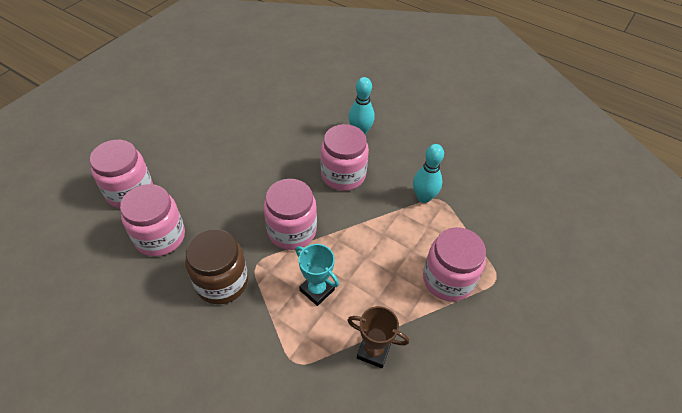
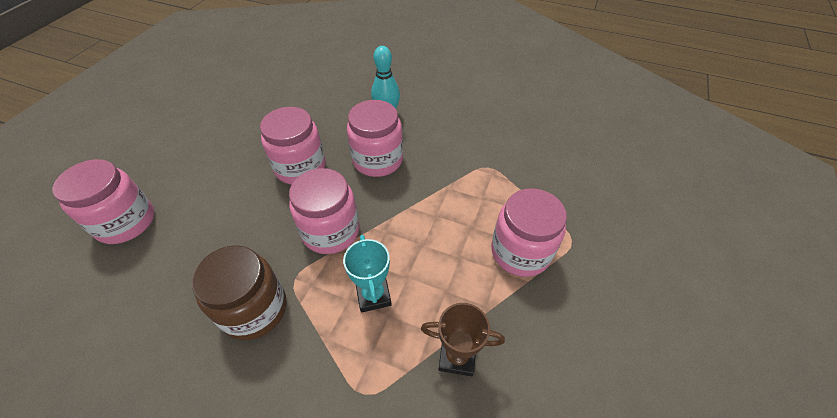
camera: 10 degrees left, 0 degrees up
(160, 237) = (169, 269): pink jar -> pink jar (300, 167)
(317, 290) = (373, 295): turquoise trophy -> turquoise trophy turned 45 degrees clockwise
(423, 197) = (470, 168): turquoise bowling pin -> none

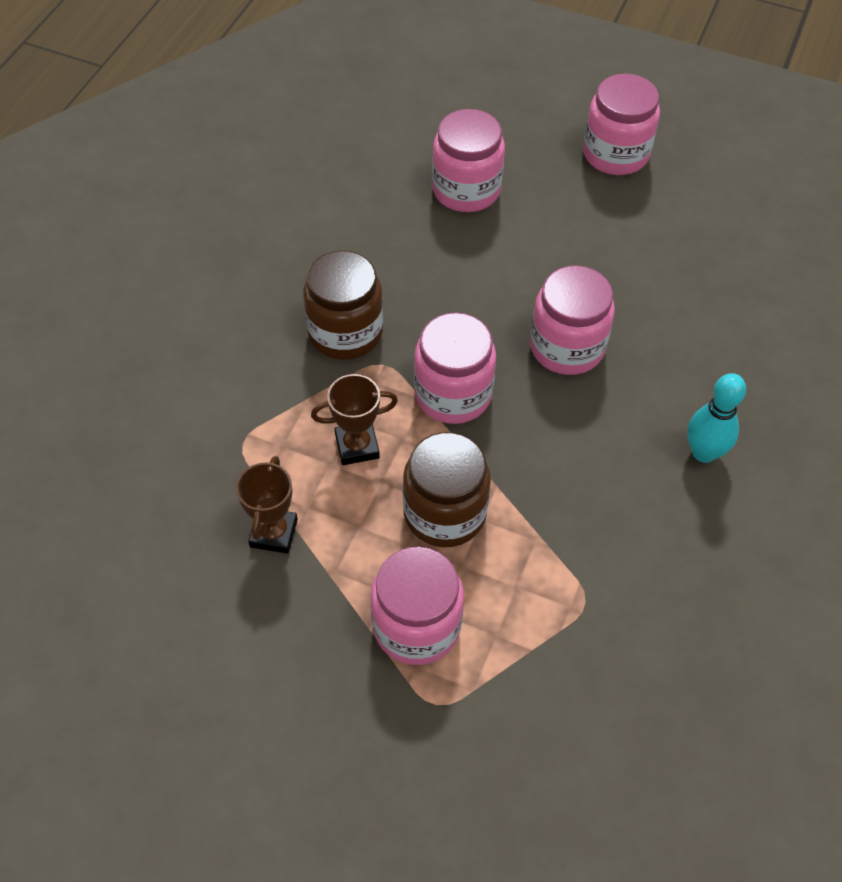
camera: 90 degrees right, 5 degrees up
(373, 295) = (357, 446): turquoise trophy -> brown trophy
(378, 160) = (589, 443): pink jar -> pink jar (615, 154)
(432, 236) = (444, 513): none -> brown jar

